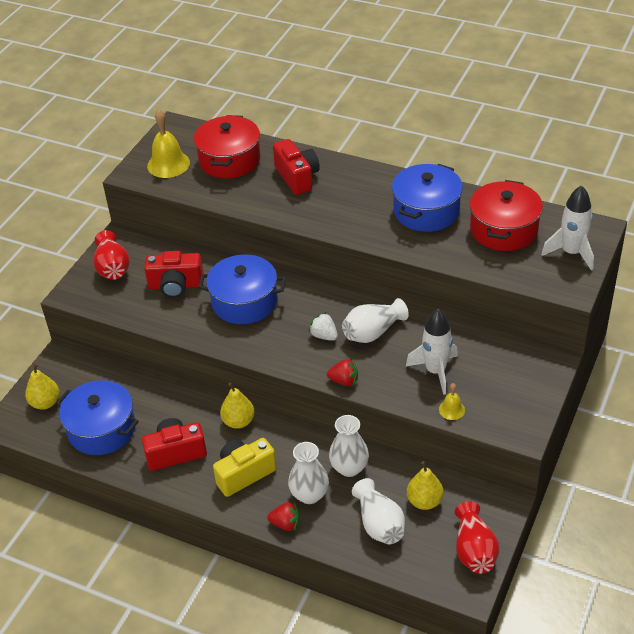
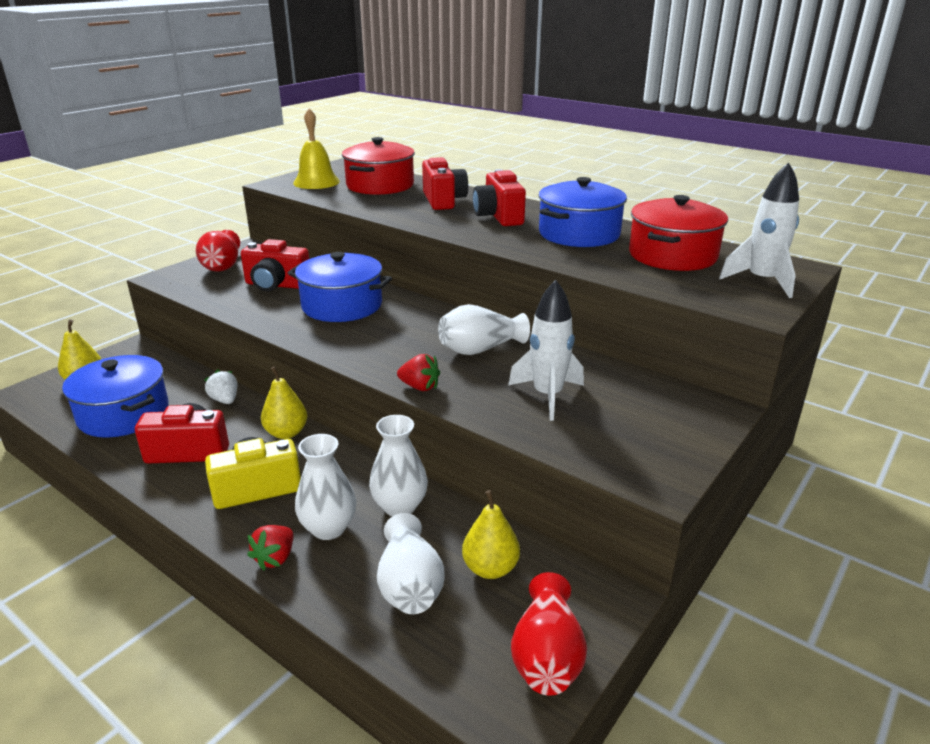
camera: 10 degrees right, 15 degrees down
(286, 524) = (275, 558): red strawberry -> red strawberry turned 90 degrees clockwise
(324, 336) = (417, 344): white strawberry -> white strawberry (225, 400)
(354, 196) = (499, 216): none -> red camera
(451, 409) = (556, 438): yellow bell -> none

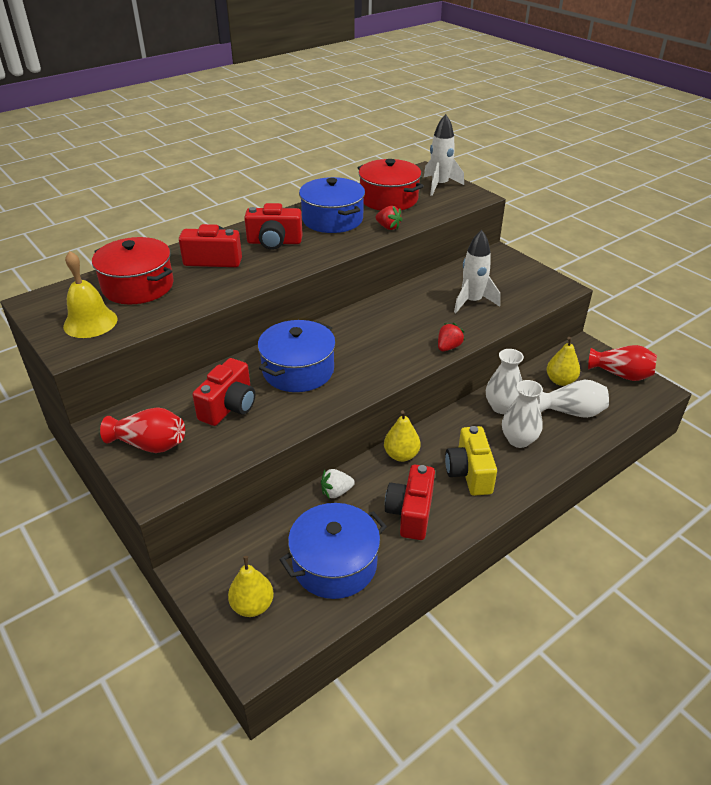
camera: 75 degrees left, 10 degrees up
(275, 558) = (544, 465): red strawberry -> red strawberry (388, 227)
(480, 349) = (403, 315): white vase -> none

